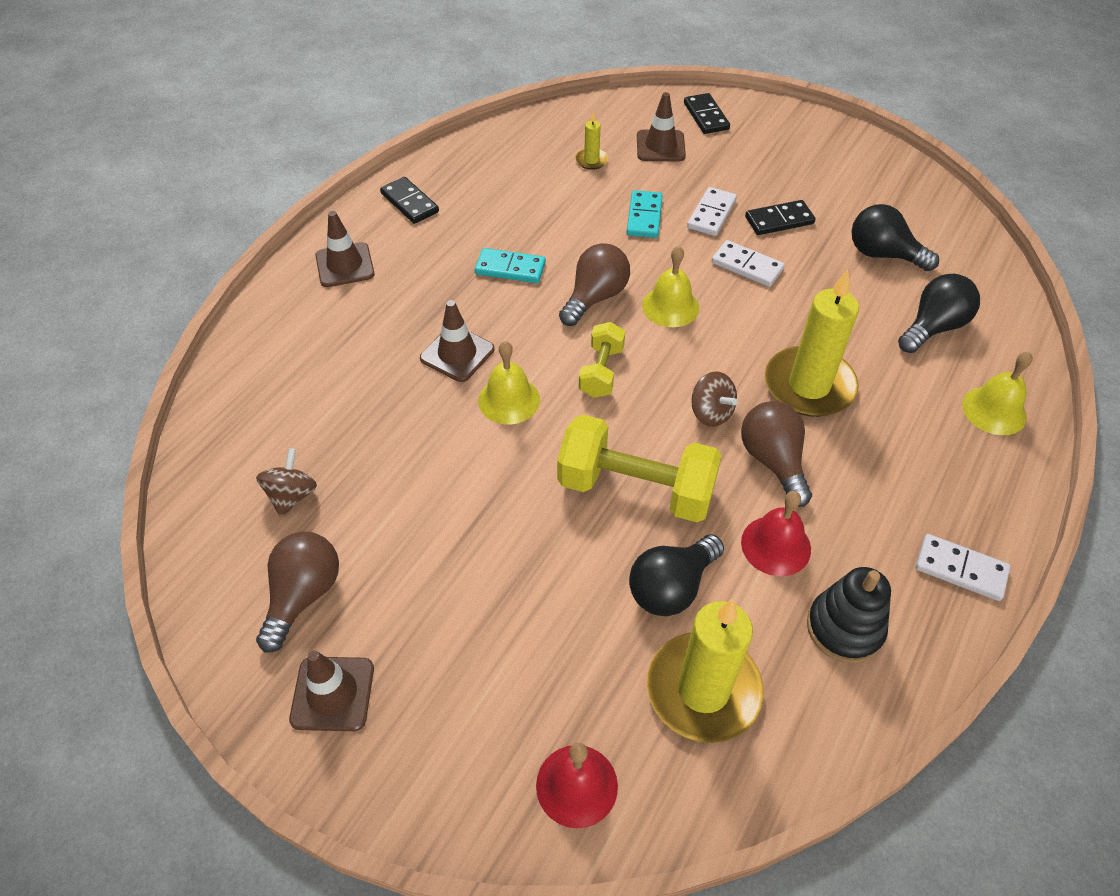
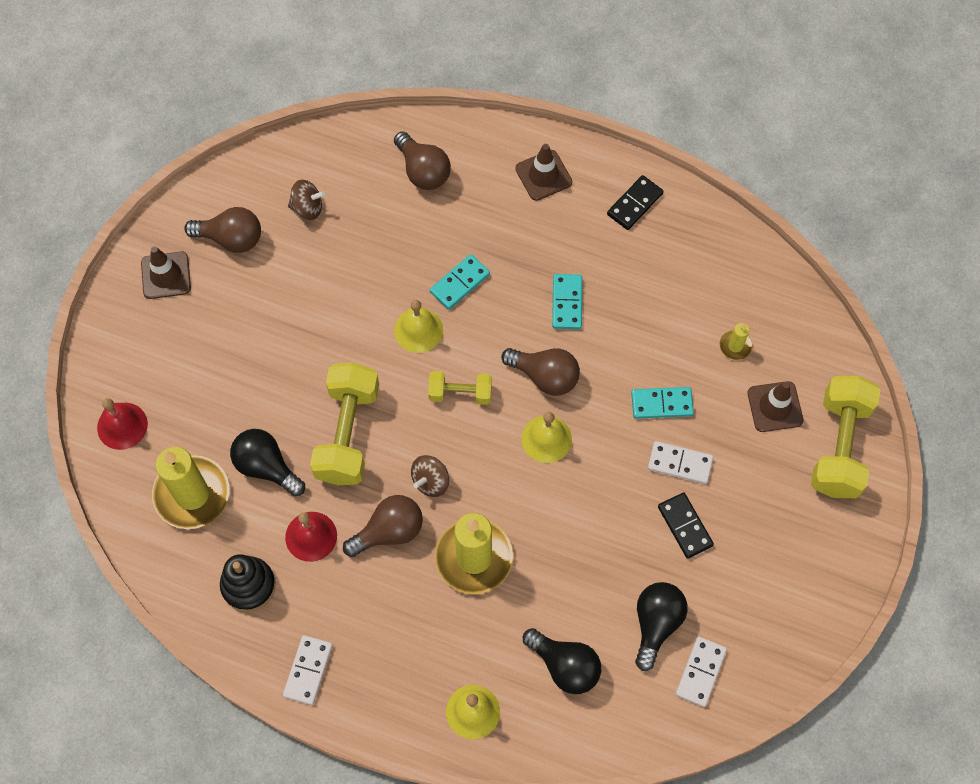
camera: 80 degrees right, 15 degrees up
(291, 368) = (423, 171): none -> brown light bulb
(457, 354) = (459, 283): brown traffic cone -> turquoise domino
(706, 116) = (839, 446): black domino -> yellow dumbbell
(747, 266) = (612, 500): white domino -> white domino (700, 672)

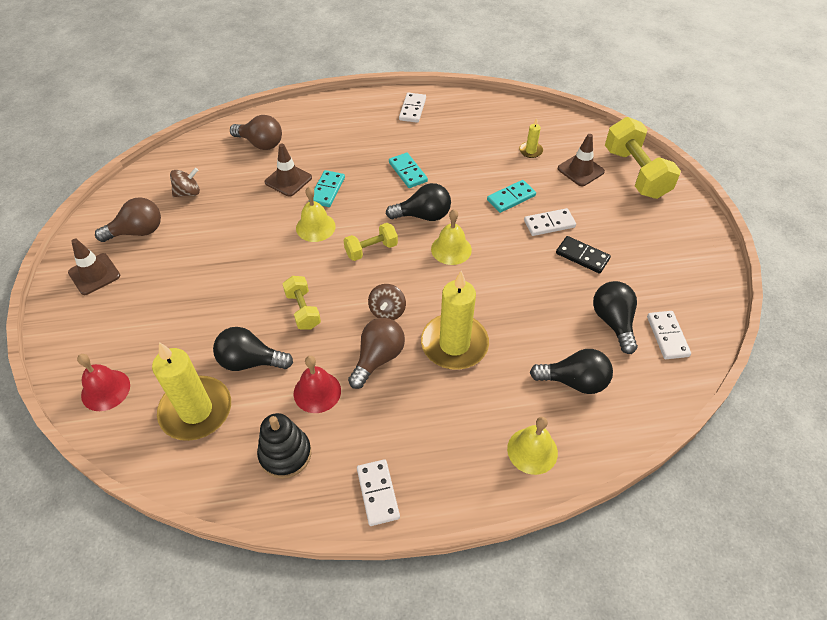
camera: 30 degrees left, 15 degrees down
(347, 433) = (303, 310): yellow dumbbell -> yellow dumbbell, size x0.55
(543, 175) = (344, 117): brown traffic cone -> brown traffic cone (288, 180)
(545, 376) = (423, 215): brown light bulb -> black light bulb
(635, 204) = (412, 109): black domino -> white domino

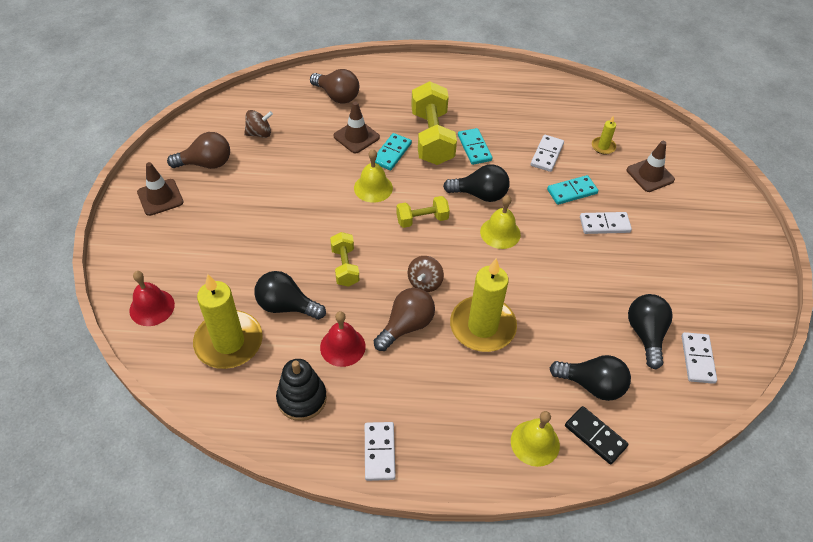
camera: 10 degrees right, 0 degrees up
(412, 109) = (493, 84): white domino -> white domino (547, 155)
(582, 256) = (630, 263): black domino -> black domino (595, 436)
(635, 173) = (706, 187): yellow dumbbell -> yellow dumbbell (432, 138)

